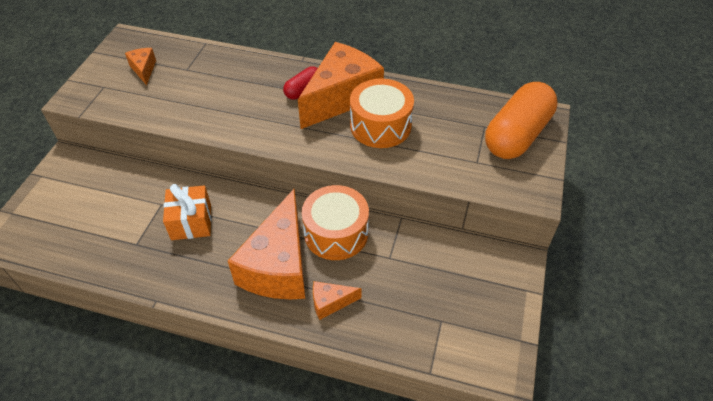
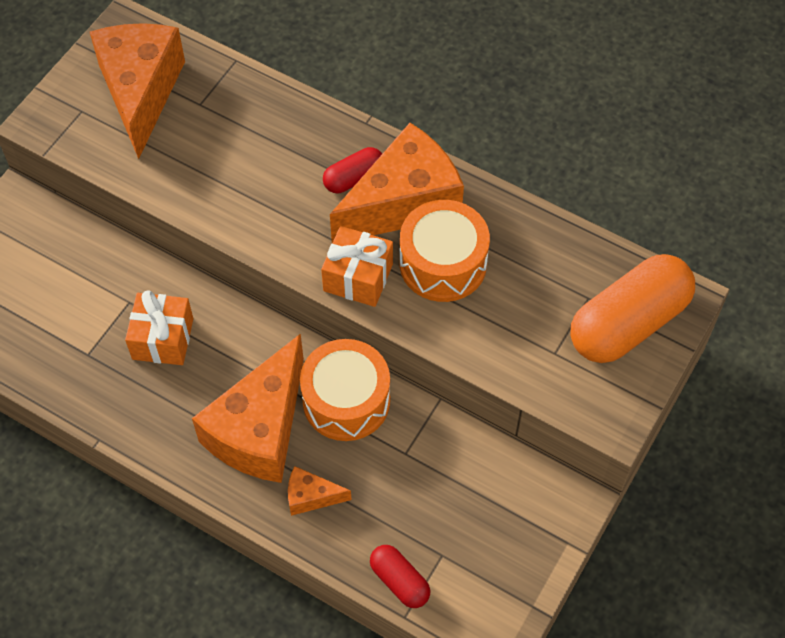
camera: 15 degrees right, 10 degrees up
(144, 69) = (140, 92): orange cheese -> orange cheese, size x2.27
(325, 144) = (358, 277): none -> orange gift
(416, 347) = (399, 581): none -> red capsule

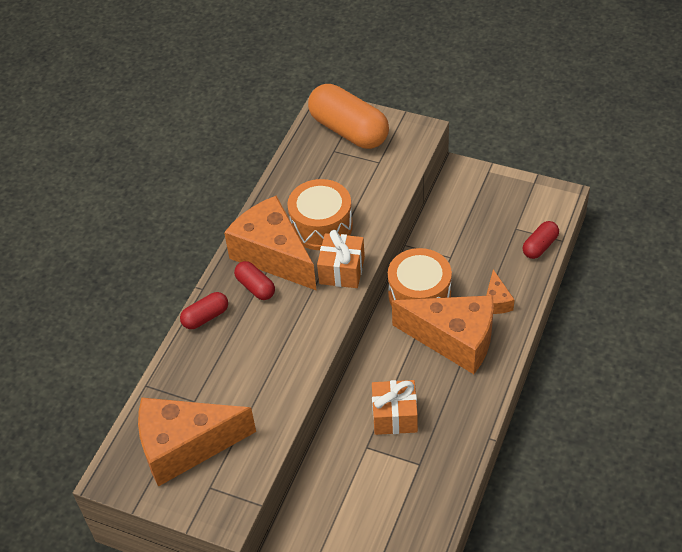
camera: 95 degrees left, 10 degrees down
(319, 123) = (205, 317): none -> red capsule

